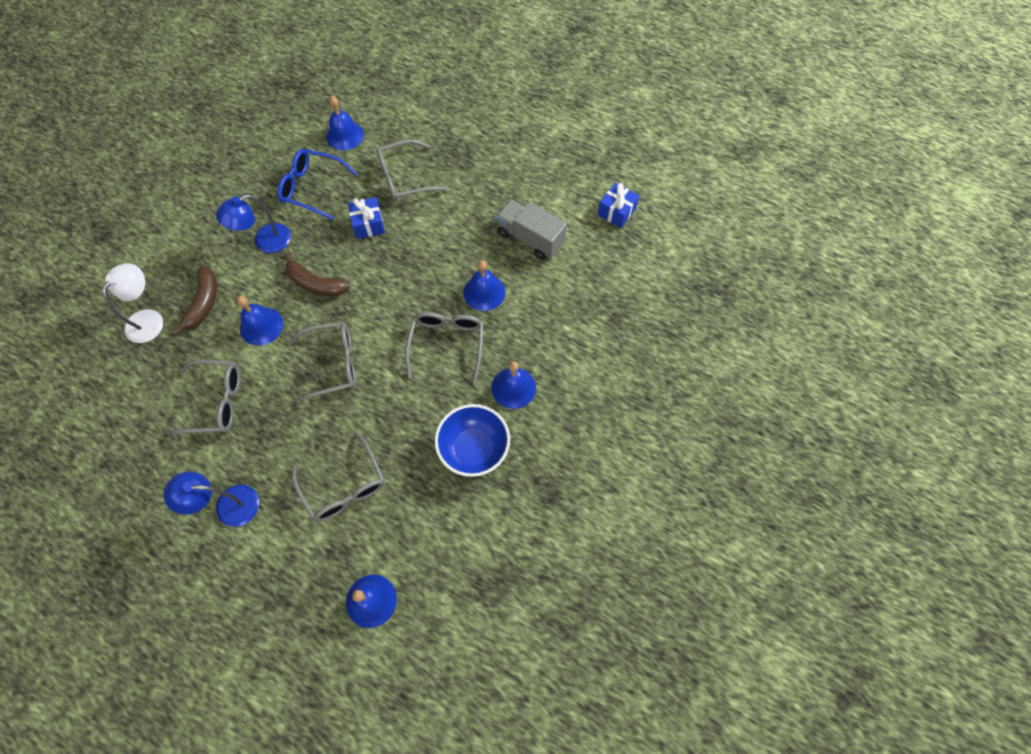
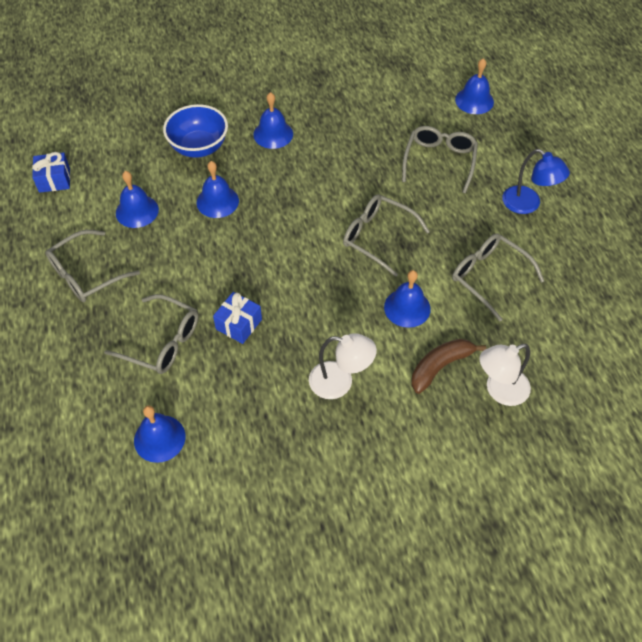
camera: 135 degrees left, 10 degrees down
(265, 242) = (340, 382): blue lamp -> white lamp
(312, 188) = (248, 403): blue glasses -> none
(315, 284) = (333, 308): brown banana -> none
(447, 344) = (284, 189): grey glasses -> grey glasses (86, 274)
(474, 449) = (337, 122): blue bowl -> blue bowl (199, 147)
(530, 238) = (137, 211): grey truck -> blue bell

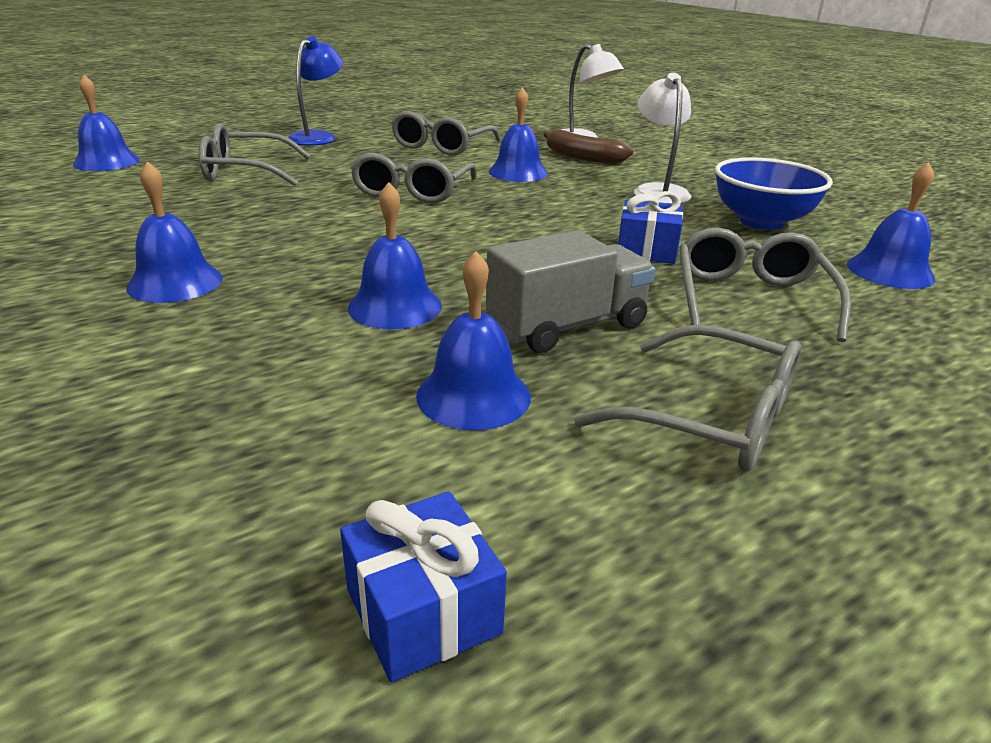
camera: 110 degrees left, 25 degrees down
(172, 256) = (567, 326): none -> grey truck
(199, 147) = (221, 357): blue bowl -> blue bowl (761, 221)

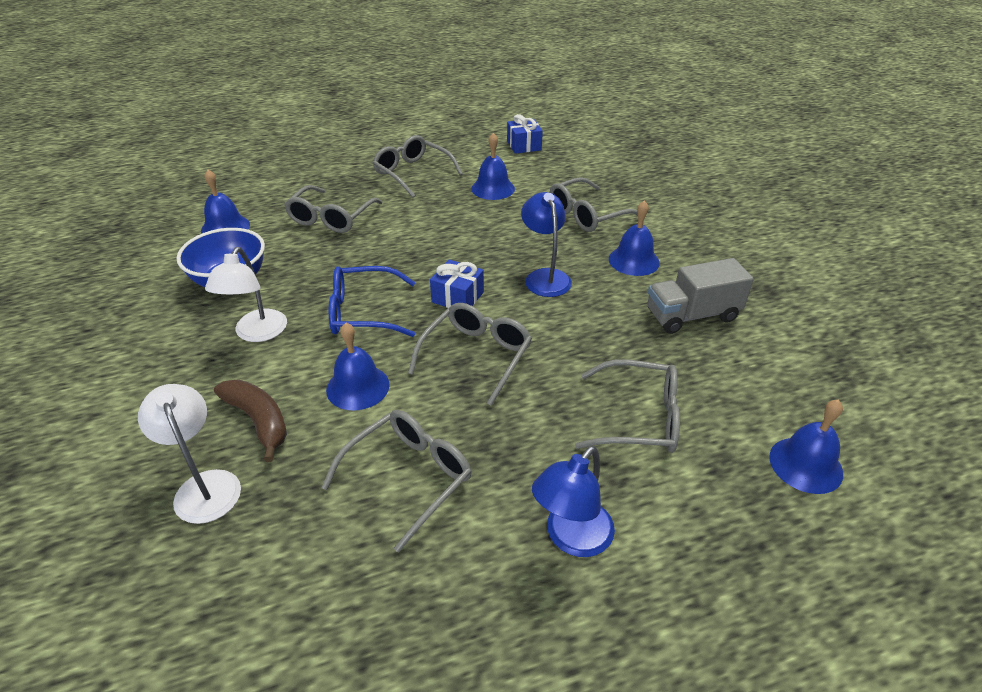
camera: 165 degrees left, 10 degrees up
(236, 353) = (587, 215): none -> grey glasses
(336, 253) = (545, 277): none -> blue lamp
(395, 306) = (515, 232): blue bell -> none
(564, 209) = (363, 312): none -> blue glasses
(567, 326) = (436, 213): grey truck -> grey truck (692, 315)
(646, 250) = (346, 259): blue gift -> blue gift (457, 297)

